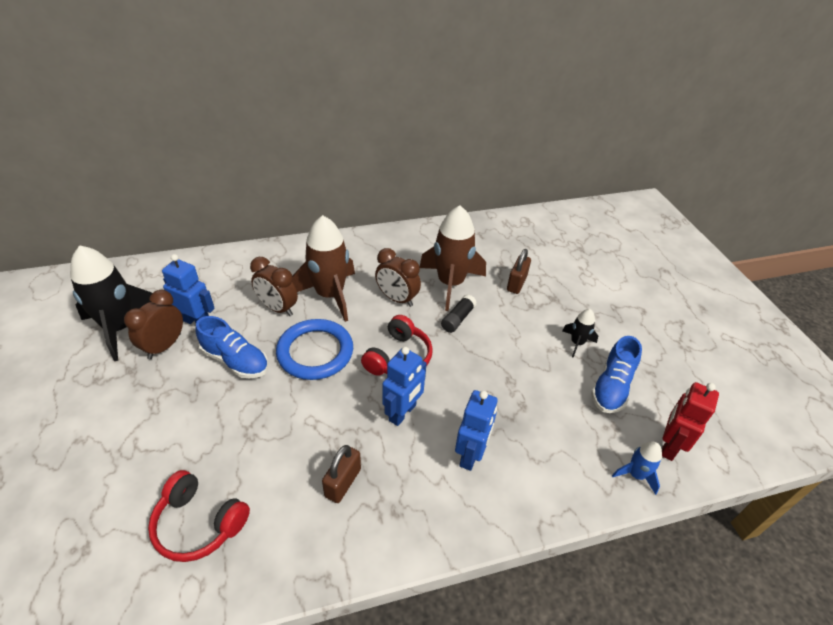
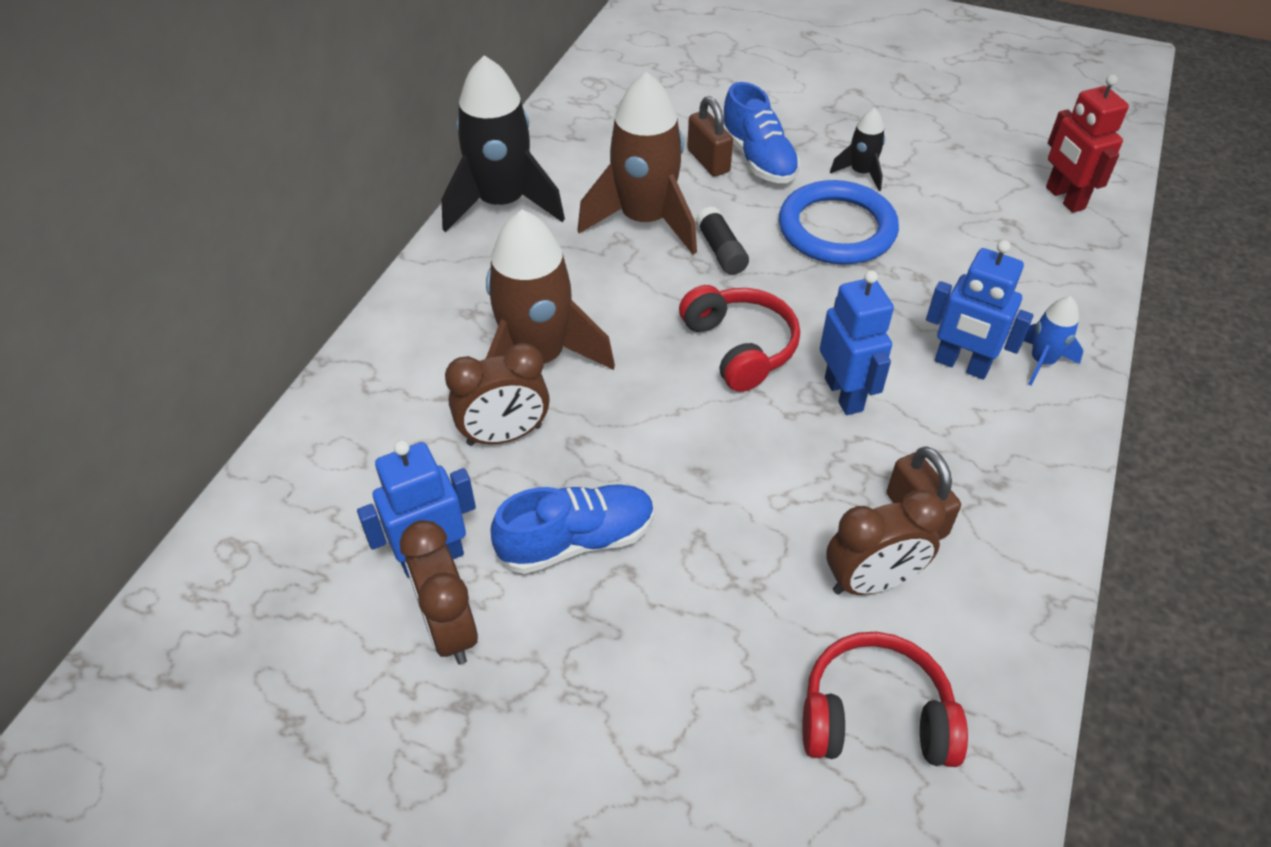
camera: 50 degrees left, 5 degrees up
(120, 328) = (332, 683): black rocket -> black rocket (502, 204)
(199, 523) = (875, 716): red headphones -> red headphones turned 150 degrees counterclockwise
(315, 352) = (647, 433): blue ring -> blue ring (837, 229)
(397, 299) = (621, 290): brown clock -> brown clock (872, 582)
(471, 455) = (961, 365): blue robot -> blue robot turned 150 degrees clockwise
(611, 387) = (951, 188): blue shoe -> blue shoe (758, 159)
(636, 475) = (1084, 246): blue rocket -> blue rocket (1042, 361)

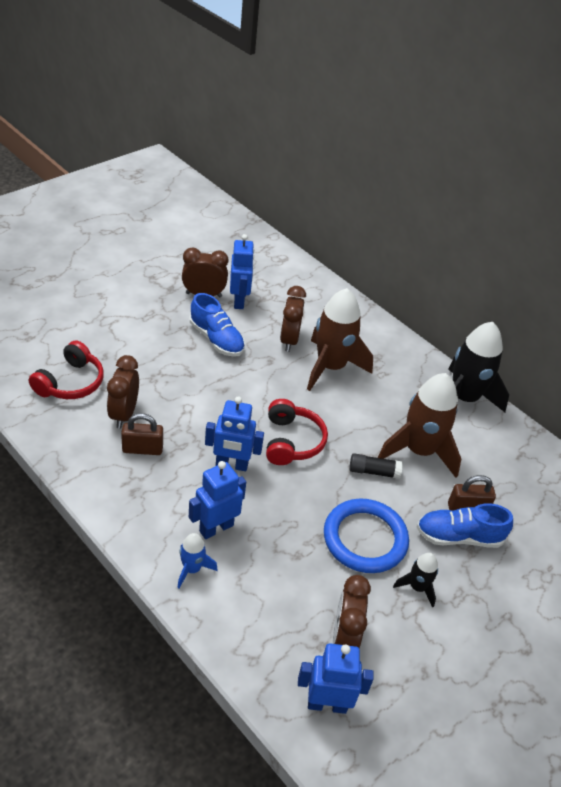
camera: 110 degrees right, 5 degrees down
(577, 541) = (216, 339): blue shoe -> blue shoe turned 45 degrees counterclockwise
(739, 347) = (291, 441): red headphones -> red headphones turned 90 degrees counterclockwise
(981, 208) = (344, 638): none -> brown clock
(1064, 198) = (327, 704): red robot -> blue robot

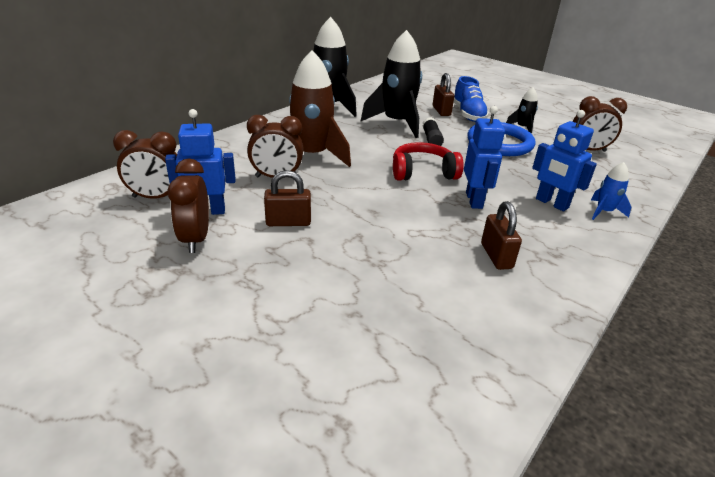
camera: 95 degrees left, 10 degrees down
(70, 382) = (425, 339): red headphones -> none
(124, 414) = (454, 278): brown clock -> brown clock (156, 197)
(216, 339) = (288, 222): blue shoe -> brown padlock
(327, 704) = (640, 155): blue robot -> none
(419, 451) = (397, 123): brown rocket -> black rocket

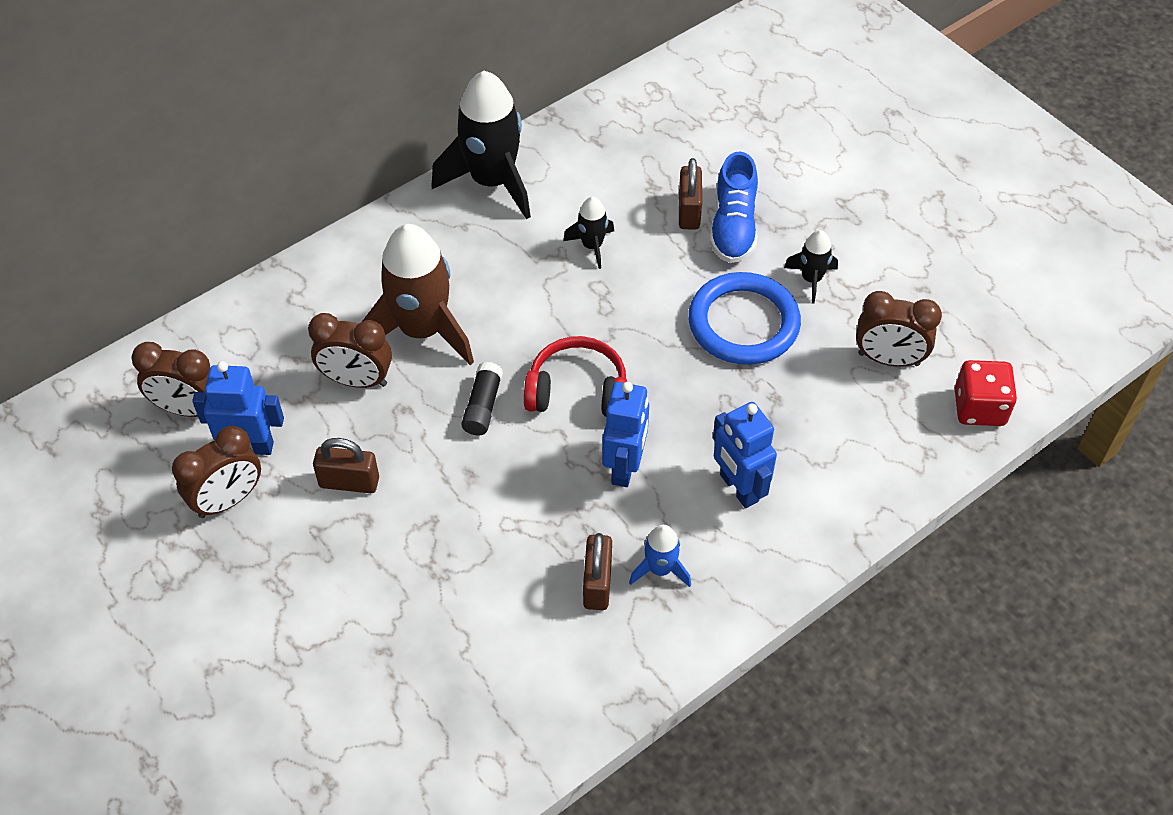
camera: 15 degrees right, 20 degrees up
(195, 239) = (228, 500): brown clock -> brown clock turned 135 degrees counterclockwise
(397, 123) = (592, 246): black rocket -> black rocket, size x0.48
(431, 139) = (631, 301): black glue stick -> black glue stick (483, 406)
(604, 212) = (807, 517): blue rocket -> blue rocket (660, 569)
(652, 163) = (979, 408): none -> red dice

